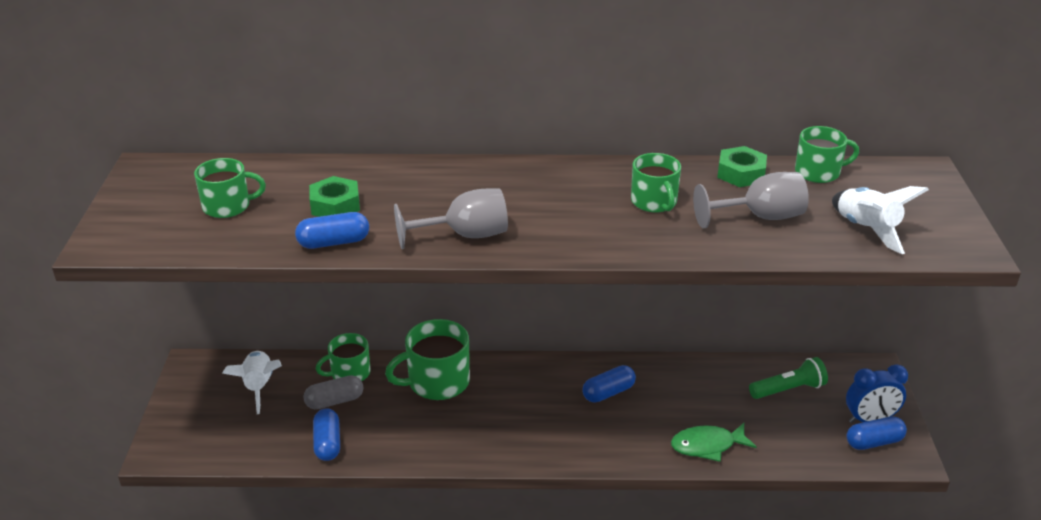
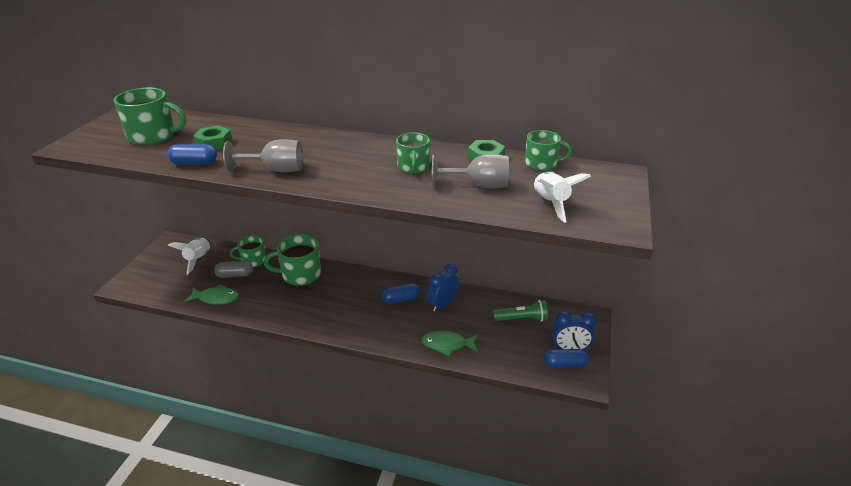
camera: 15 degrees right, 0 degrees up
(228, 206) = (153, 136): green mug -> green mug, size x1.55
(327, 443) = (216, 298): blue capsule -> green fish
(670, 389) = (442, 304): none -> blue clock

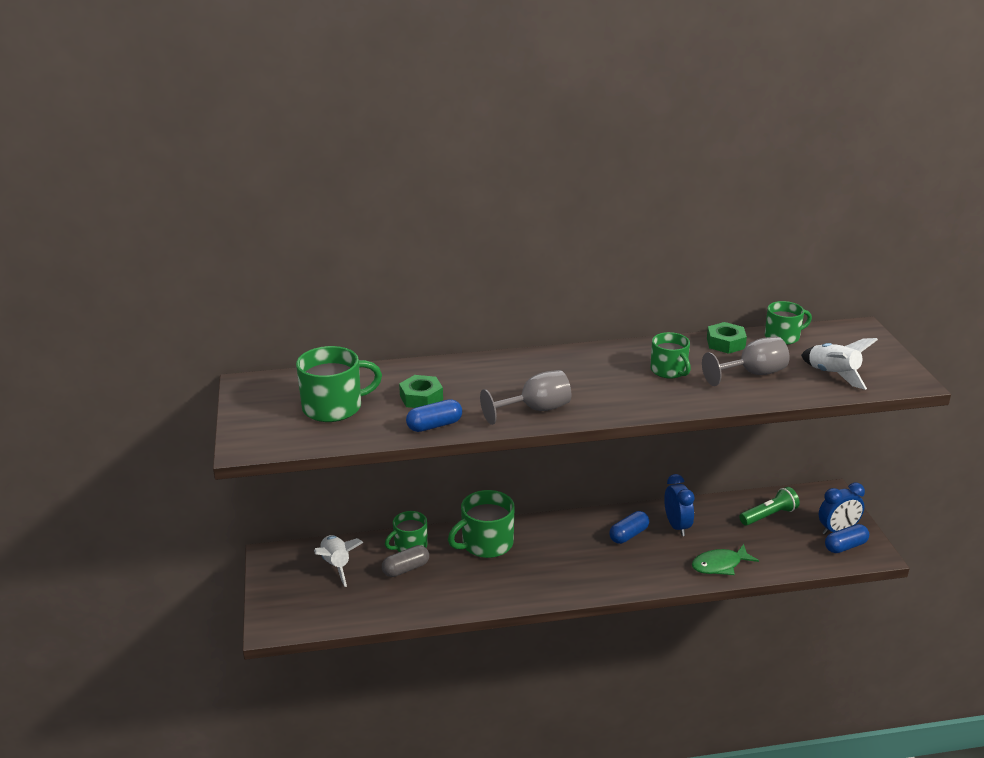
camera: 25 degrees left, 5 degrees down
(216, 298) = (413, 602): green fish -> none
(442, 304) = (677, 526): blue clock -> blue clock turned 150 degrees clockwise

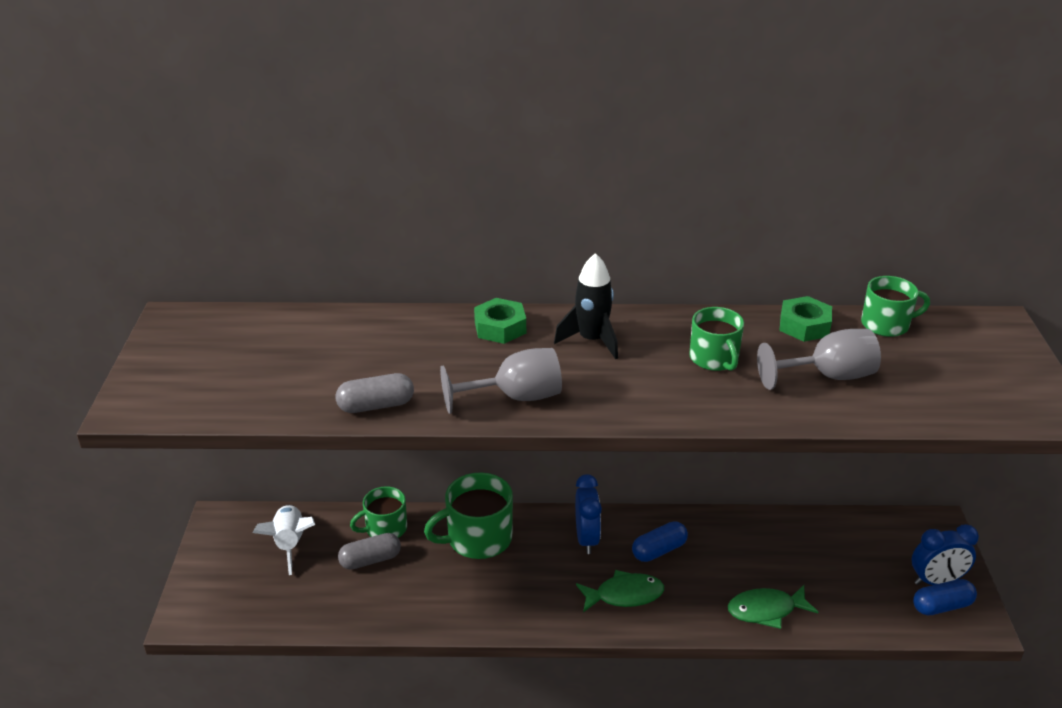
camera: 10 degrees right, 5 degrees up
(334, 407) = (262, 363): green mug -> none
(421, 397) = (376, 362): green nut -> green nut (500, 327)
(434, 425) = (376, 405): blue capsule -> grey capsule
(576, 367) = (592, 340): none -> black rocket
(611, 568) = (624, 595): none -> green fish
(677, 526) = (724, 546): blue clock -> blue clock (587, 539)
(769, 515) = (848, 547): green flashlight -> none
(833, 375) = (942, 391): white rocket -> none

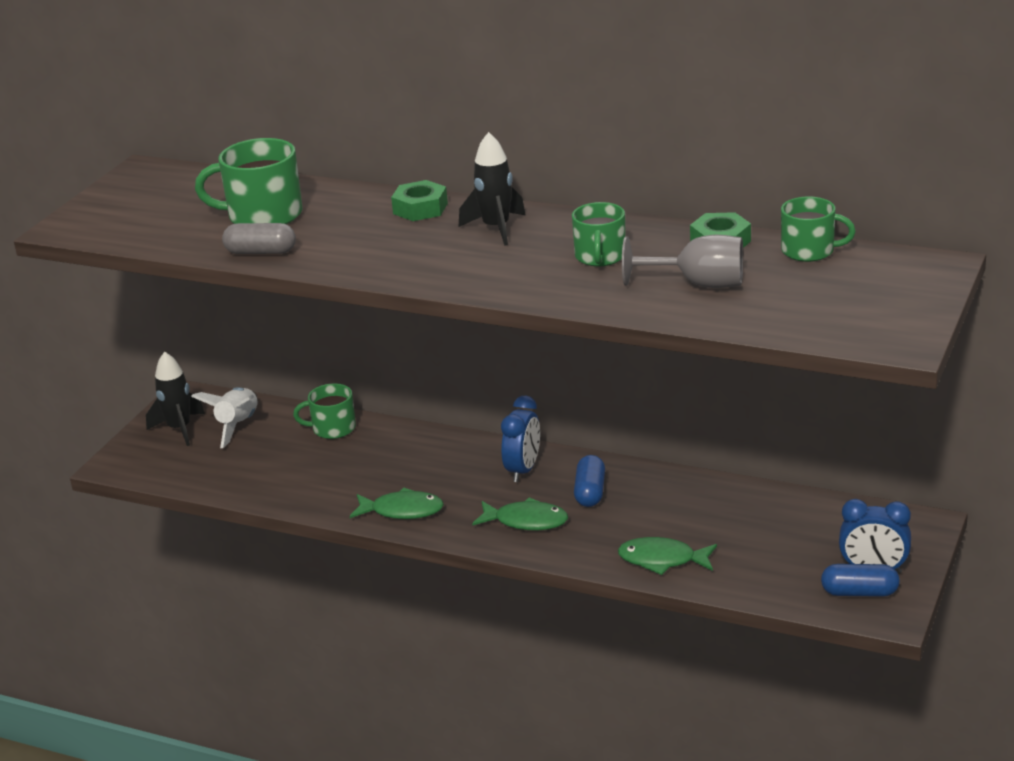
camera: 25 degrees right, 5 degrees down
(232, 560) = (179, 429): none -> black rocket
(370, 560) = (302, 451): grey capsule -> none
(477, 538) = (415, 451): green mug -> green mug (263, 215)
(506, 609) = (402, 511): none -> green fish
(515, 397) = (386, 262): grey goblet -> none
(659, 550) = (590, 492): blue capsule -> blue capsule turned 75 degrees counterclockwise

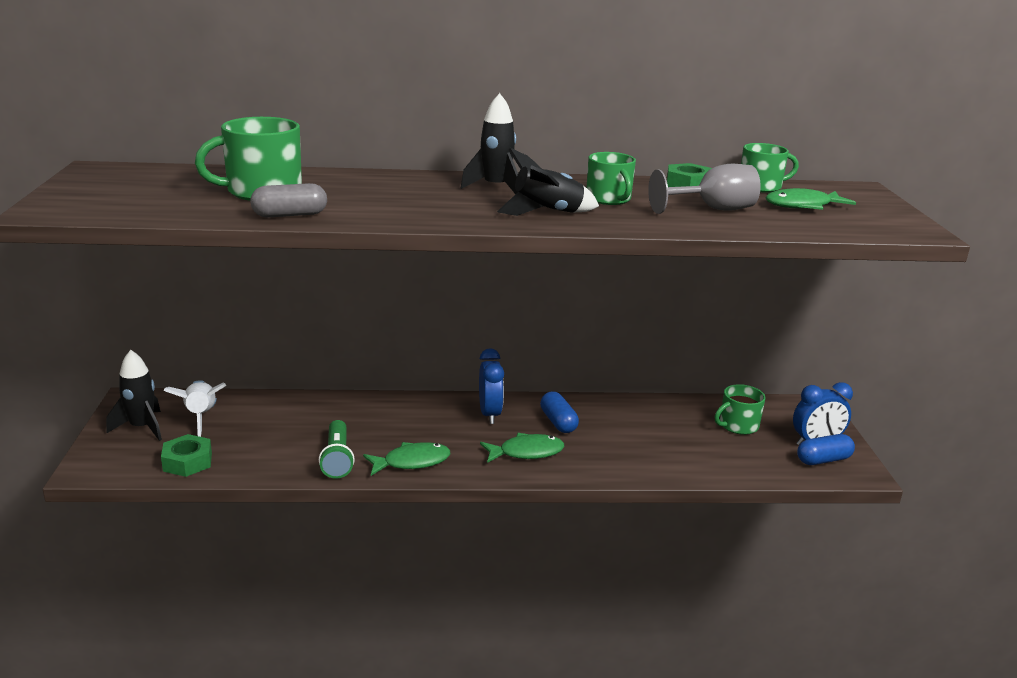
camera: 30 degrees left, 5 degrees down
(332, 428) = (295, 406): green mug -> green mug (737, 425)
(334, 494) = (337, 459): none -> green flashlight
(420, 208) = (410, 180): green nut -> green nut (187, 462)
(509, 273) = (547, 213): none -> black rocket
(662, 560) = (661, 463): green fish -> green fish (802, 206)

